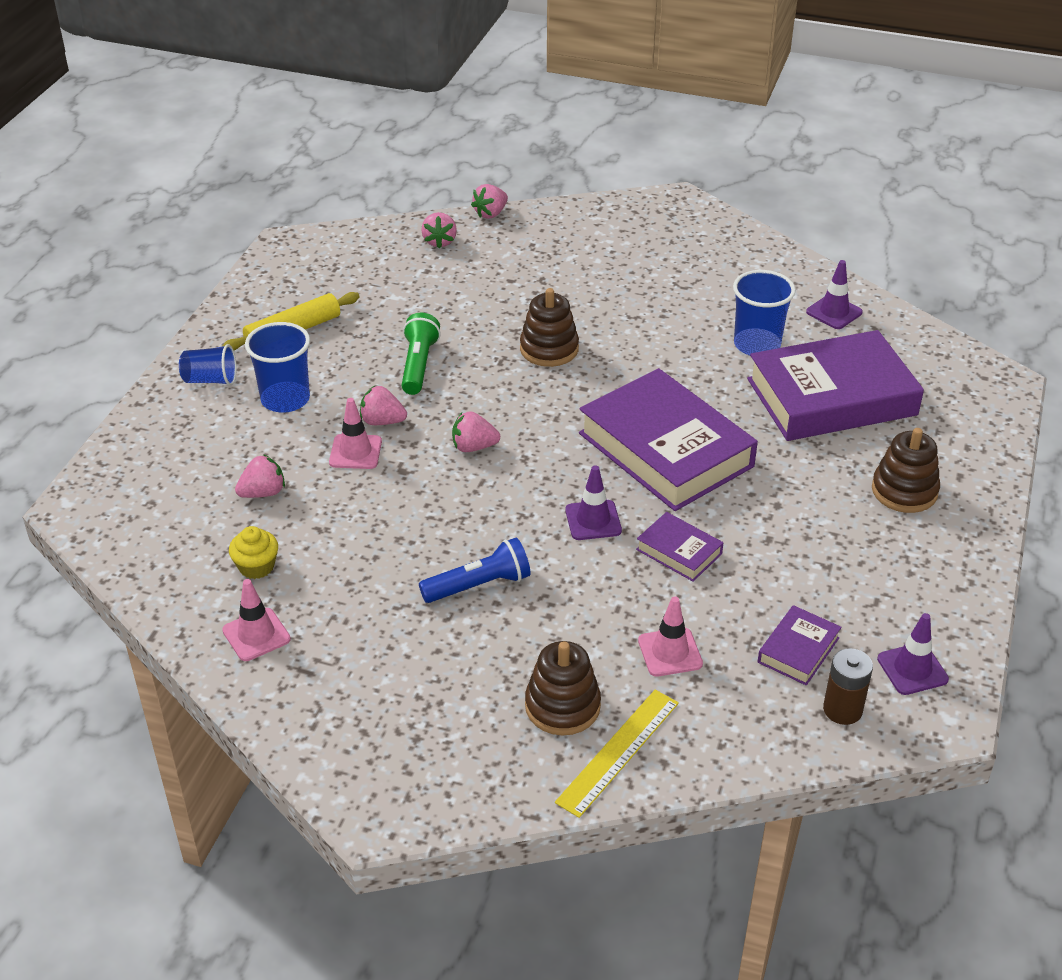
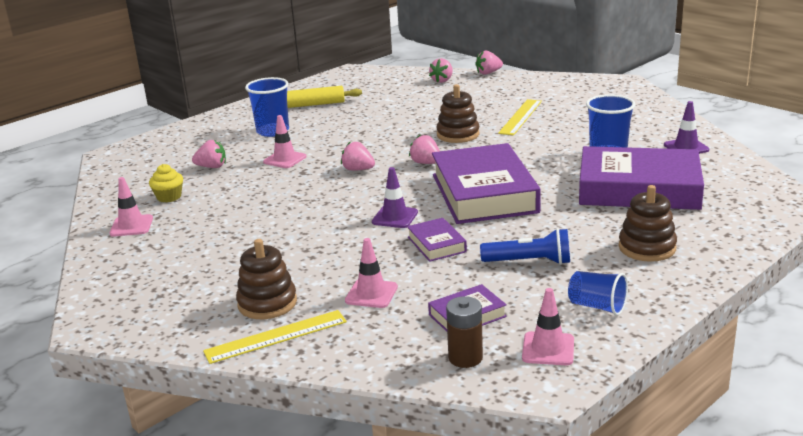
camera: 30 degrees right, 15 degrees down
(210, 380) = (242, 117): blue cup -> blue cup (597, 306)
(382, 421) = (316, 149): pink strawberry -> pink strawberry (426, 163)
(418, 365) = (367, 129): green flashlight -> none
(478, 585) = (285, 232): blue flashlight -> blue flashlight (529, 262)
(602, 296) = (520, 117): none -> yellow ruler
(912, 669) = (548, 349): purple traffic cone -> pink traffic cone

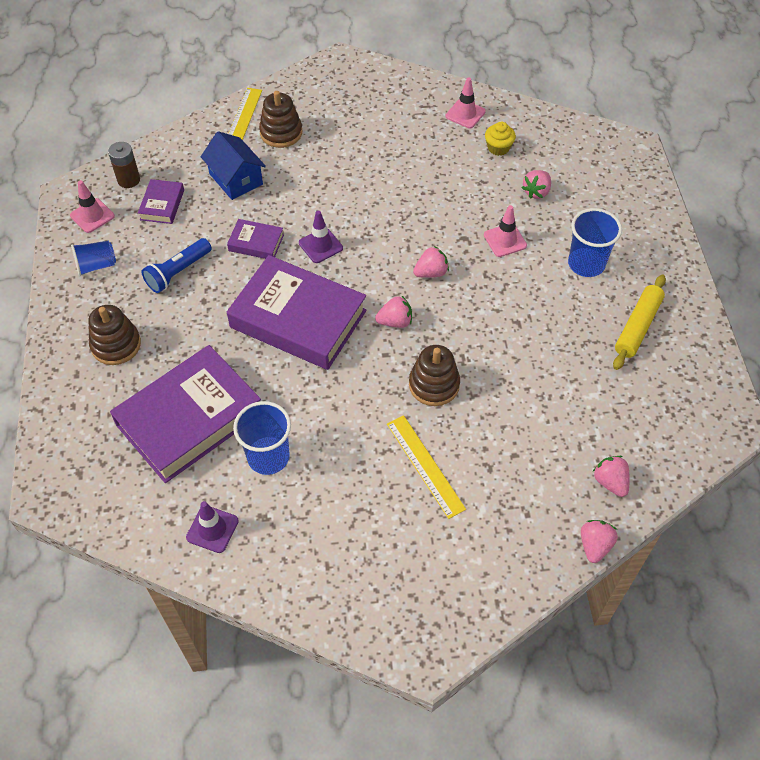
camera: 125 degrees right, 30 degrees up
(371, 294) = (236, 179): pink traffic cone -> blue house

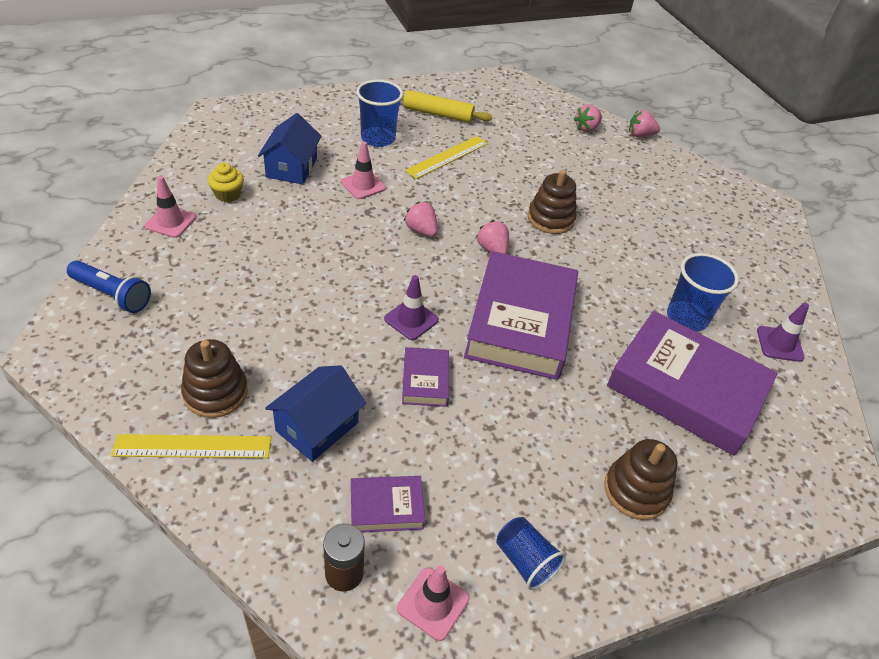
camera: 110 degrees left, 10 degrees down
(178, 272) = (499, 453): blue flashlight -> blue flashlight (112, 295)
(425, 465) = (631, 218): yellow ruler -> yellow ruler (447, 157)
(536, 192) = (291, 167): pink strawberry -> blue house

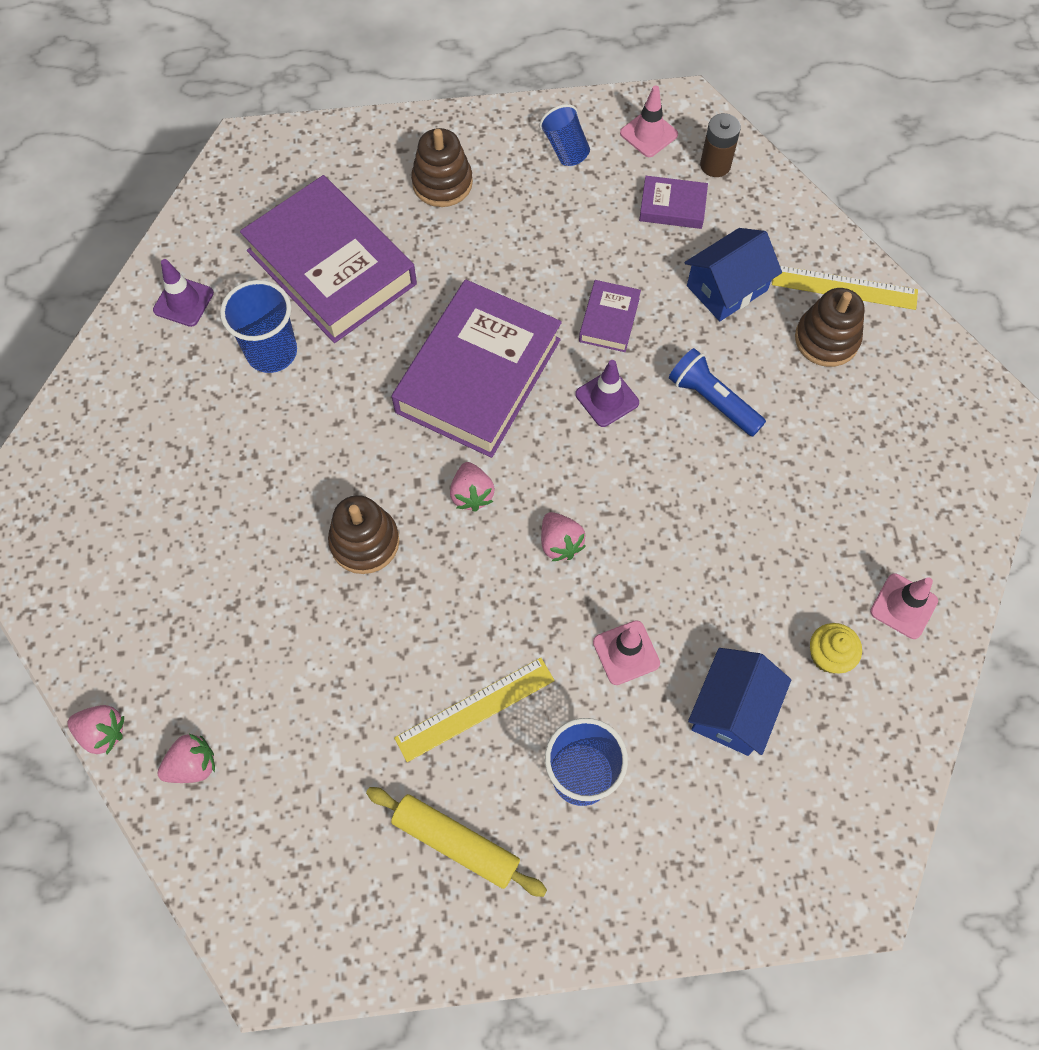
camera: 160 degrees left, 20 degrees up
(112, 295) = (955, 485): blue flashlight -> blue flashlight (712, 401)

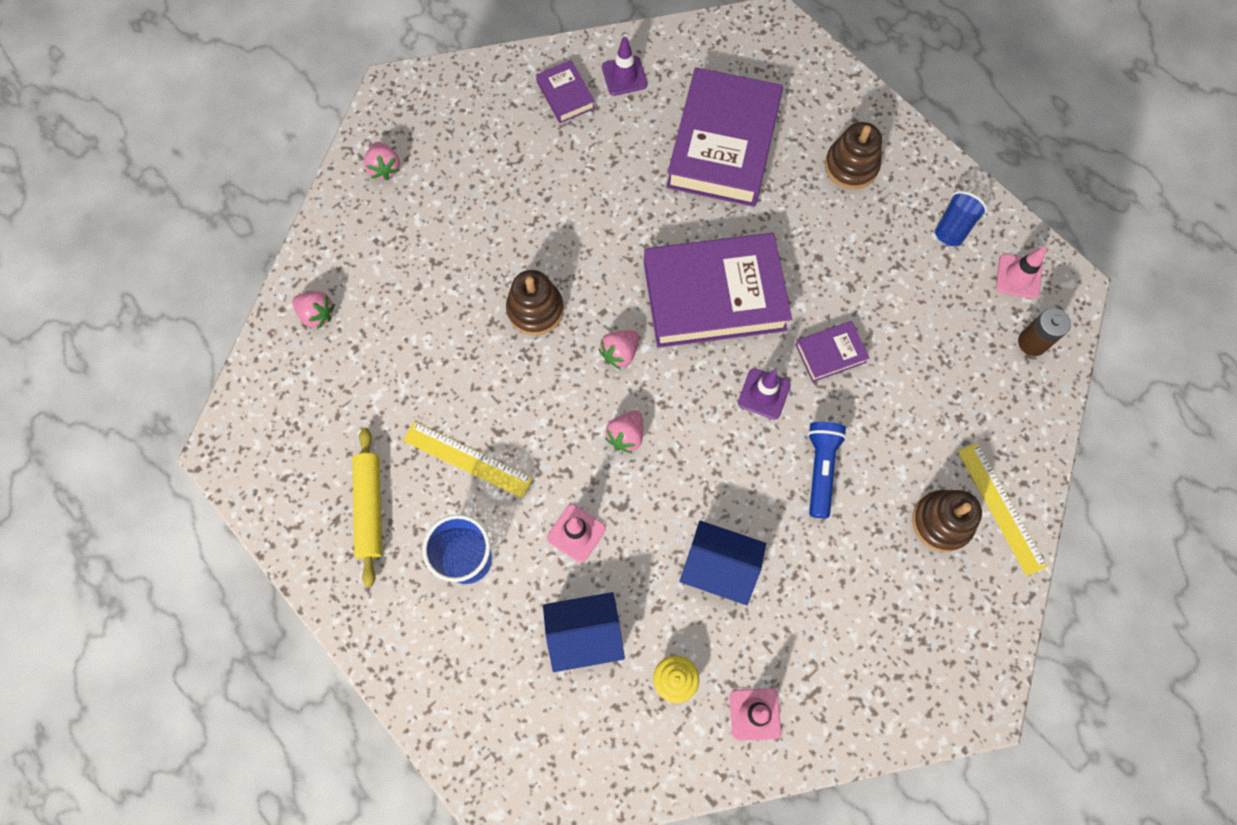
camera: 55 degrees right, 5 degrees up
(103, 732) = (303, 249): pink strawberry -> pink strawberry (384, 168)
(272, 352) = (629, 155): blue cup -> none
(672, 207) = (966, 335): purple book -> purple book (565, 95)
(727, 288) = (927, 420): blue house -> blue house (719, 567)

